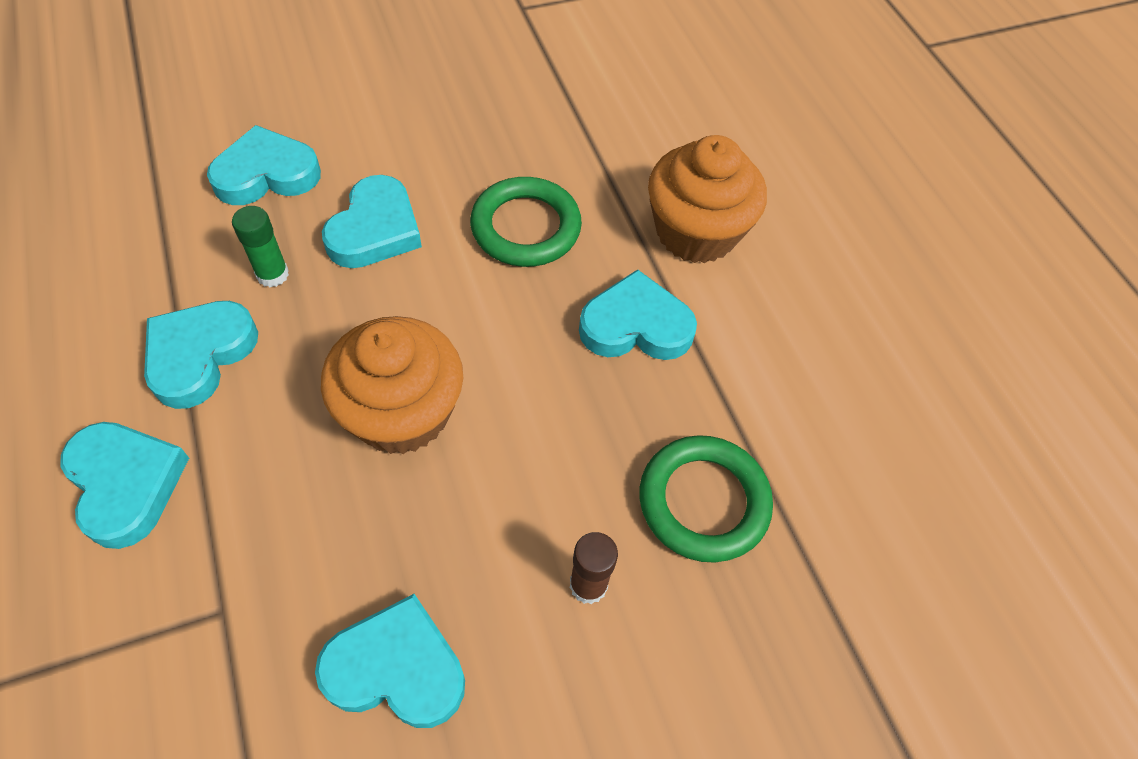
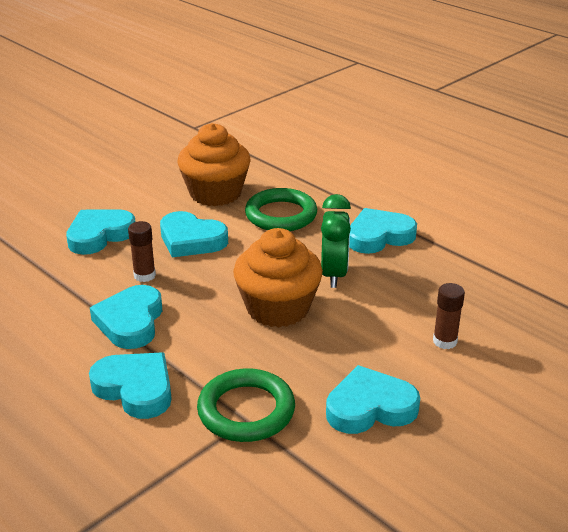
camera: 20 degrees left, 25 degrees down
(272, 274) = (144, 275): green glue stick -> brown glue stick
(375, 230) = (191, 240): turquoise heart -> turquoise heart turned 120 degrees clockwise
(521, 377) = (334, 274): none -> green clock
(696, 232) = (378, 191): orange cupcake -> orange cupcake (215, 193)
(703, 501) = (476, 291): green ring -> green ring (246, 410)

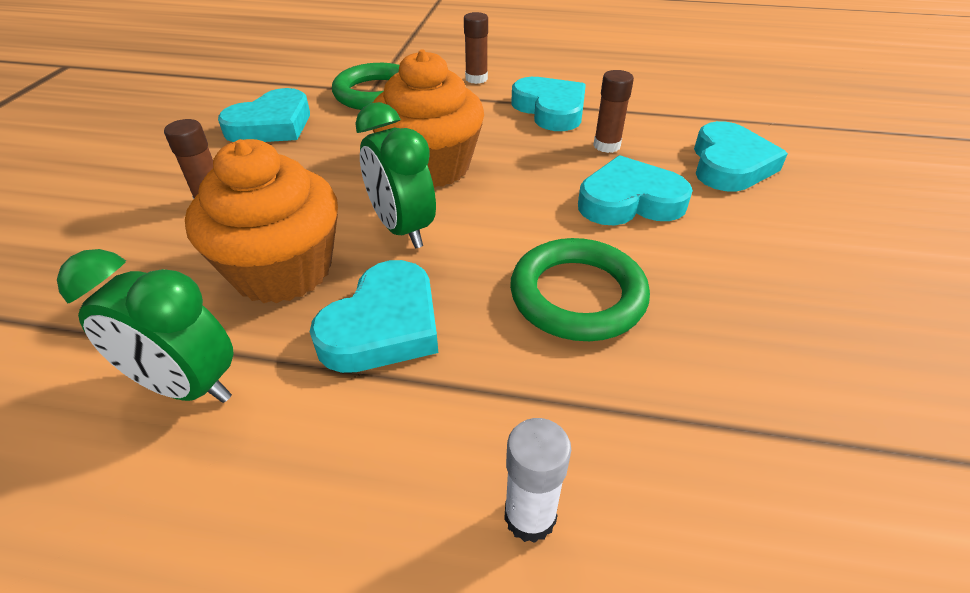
camera: 145 degrees right, 10 degrees up
(135, 388) = (476, 79): turquoise heart -> brown glue stick
(215, 193) = (728, 291): orange cupcake -> orange cupcake (283, 270)
(370, 177) = (530, 516): none -> white glue stick
(476, 246) = (188, 386): none -> green clock

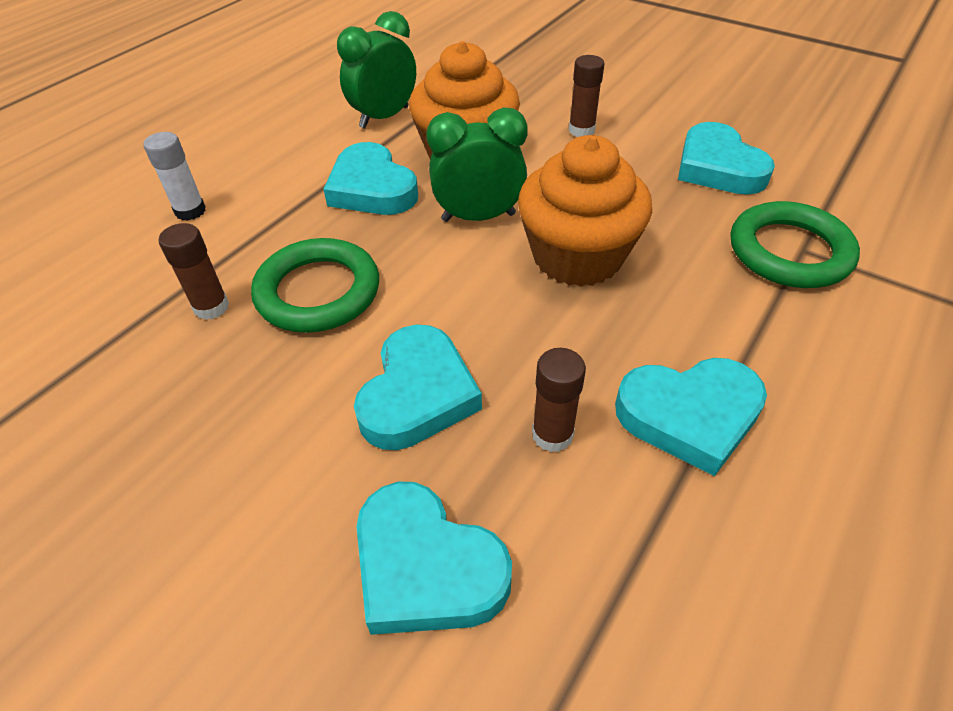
camera: 115 degrees right, 5 degrees up
(476, 79) = (829, 364): brown glue stick -> brown glue stick (211, 307)

